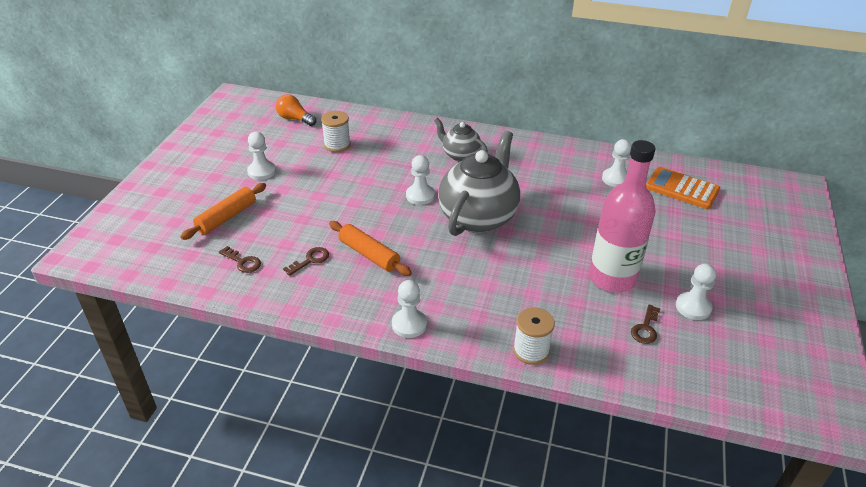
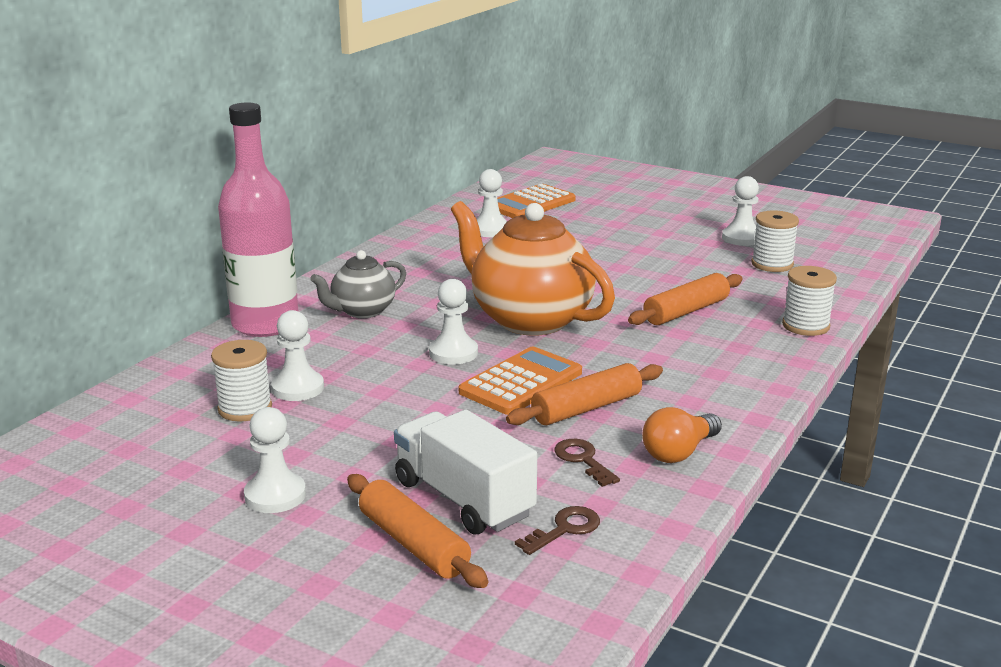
camera: 75 degrees left, 15 degrees down
(266, 225) = (463, 498): none -> white truck
(295, 119) = (103, 446): orange light bulb -> orange light bulb (679, 452)
(392, 226) = (521, 382): none -> orange calculator
(409, 324) = (751, 394): white pawn -> white pawn (298, 388)
(478, 217) = (529, 319): grey teapot -> orange teapot
(526, 285) = (686, 311): none -> orange rolling pin
(612, 278) = (685, 265): pink bottle -> pink bottle (265, 324)
(645, 328) = (772, 264): brown key -> white spool

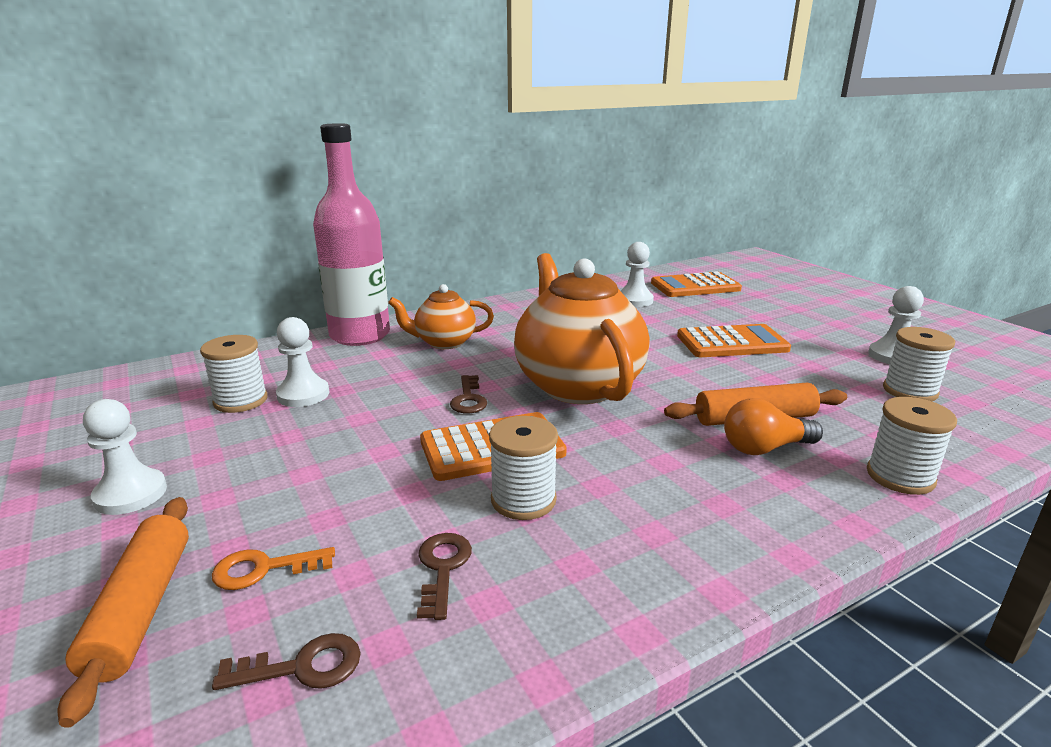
camera: 30 degrees right, 0 degrees up
(362, 311) = (444, 342): grey teapot -> orange teapot
(453, 353) = (468, 399): white pawn -> brown key
(463, 498) = (264, 569): white truck -> orange key
(586, 408) = (523, 500): orange rolling pin -> white spool
(615, 254) = (732, 343): none -> orange calculator
(679, 452) = (566, 604): orange light bulb -> orange light bulb (765, 448)

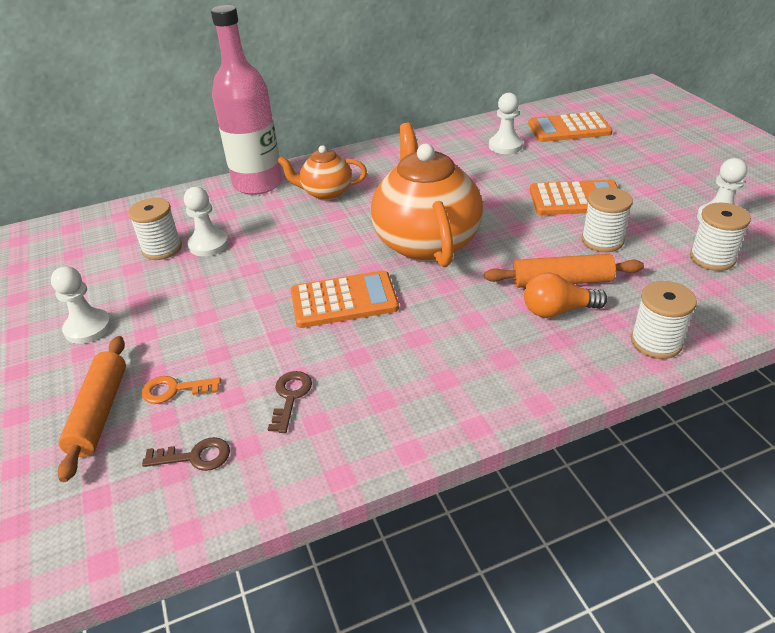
camera: 10 degrees right, 15 degrees up
(468, 399) = (335, 253): brown key -> none
(523, 500) = (357, 347): white spool -> white spool (602, 240)

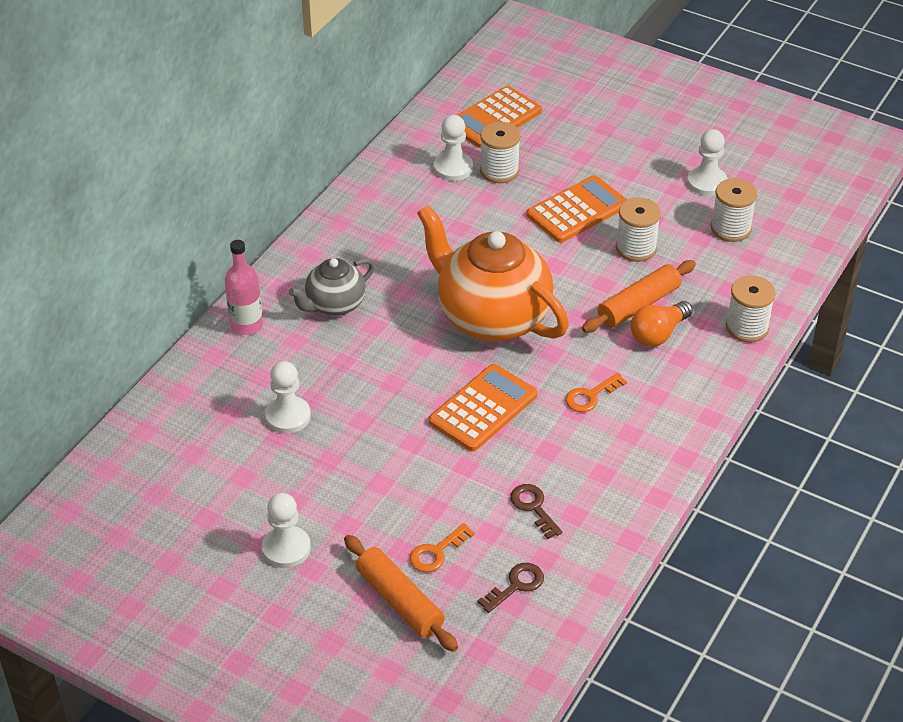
camera: 40 degrees left, 5 degrees up
(162, 249) = (246, 443): white spool -> white spool (499, 171)
(258, 183) = (246, 325): pink bottle -> pink bottle, size x0.53
(326, 193) = (334, 305): orange teapot -> grey teapot
(442, 331) = (591, 396): none -> orange key

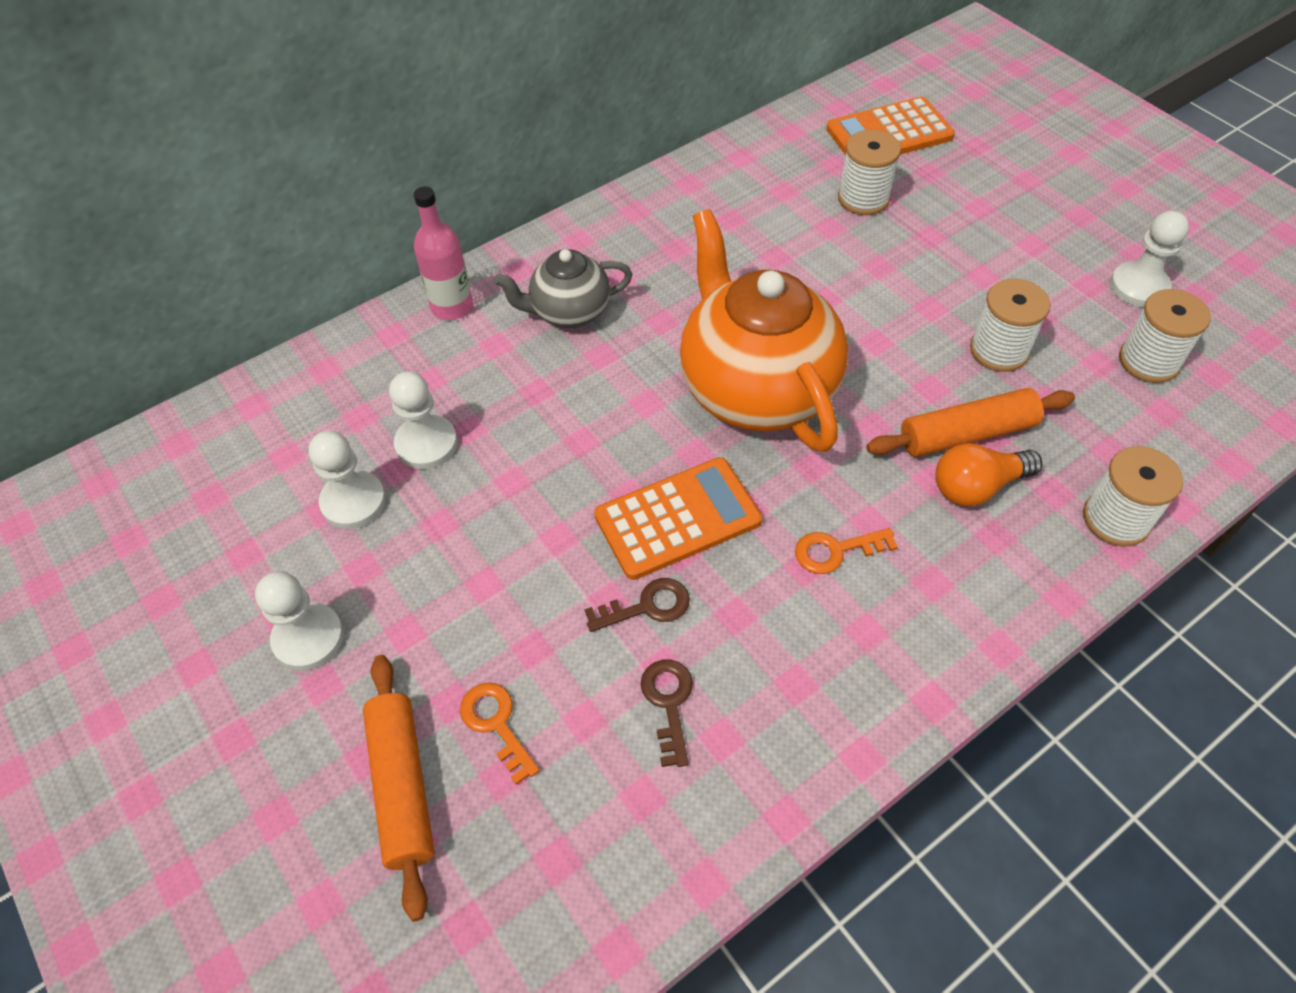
camera: 25 degrees right, 10 degrees up
(437, 552) = (496, 724): orange key -> orange key turned 75 degrees clockwise
(453, 168) = (807, 180): white pawn -> white pawn (353, 502)
(516, 585) = (576, 830): brown key -> brown key (646, 606)
(577, 210) = (941, 276): orange calculator -> none

